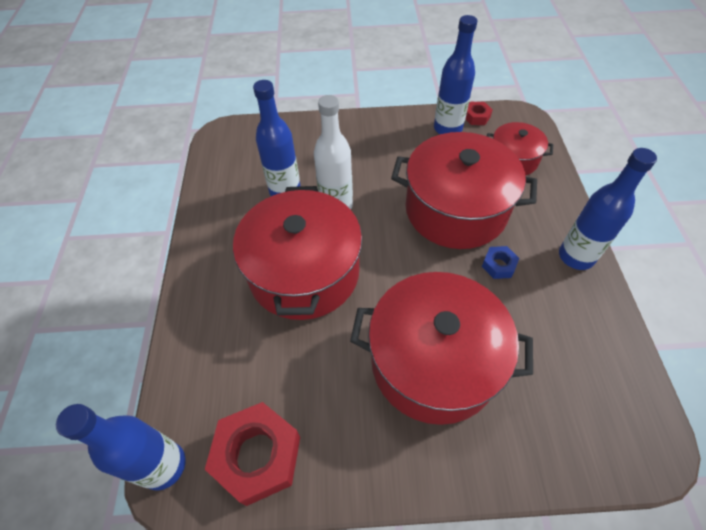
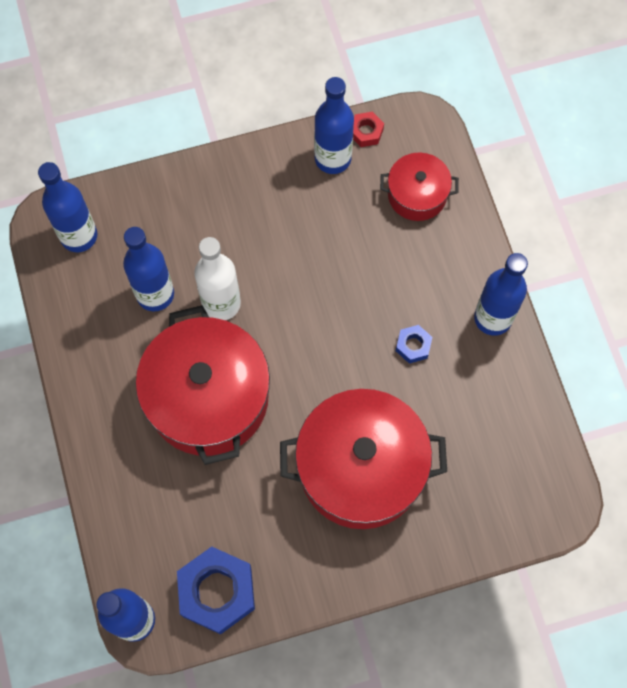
camera: 15 degrees left, 15 degrees up
(241, 146) = (79, 236): none -> blue bottle
(257, 456) = (217, 592): red nut -> blue nut
(455, 210) = (358, 282): red pot -> none

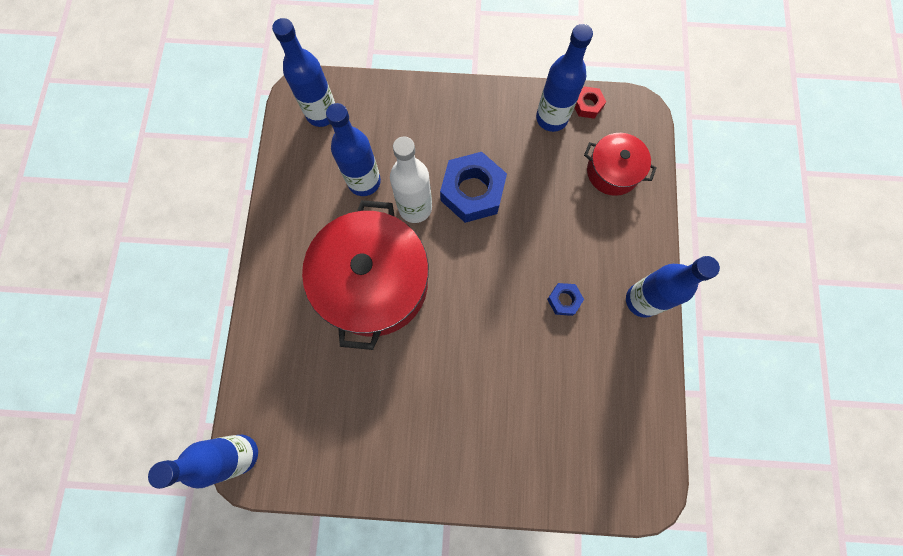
camera: 20 degrees right, 5 degrees up
(217, 592) = (318, 455): blue nut -> blue nut (472, 192)
(361, 468) = (480, 392): red pot -> none

